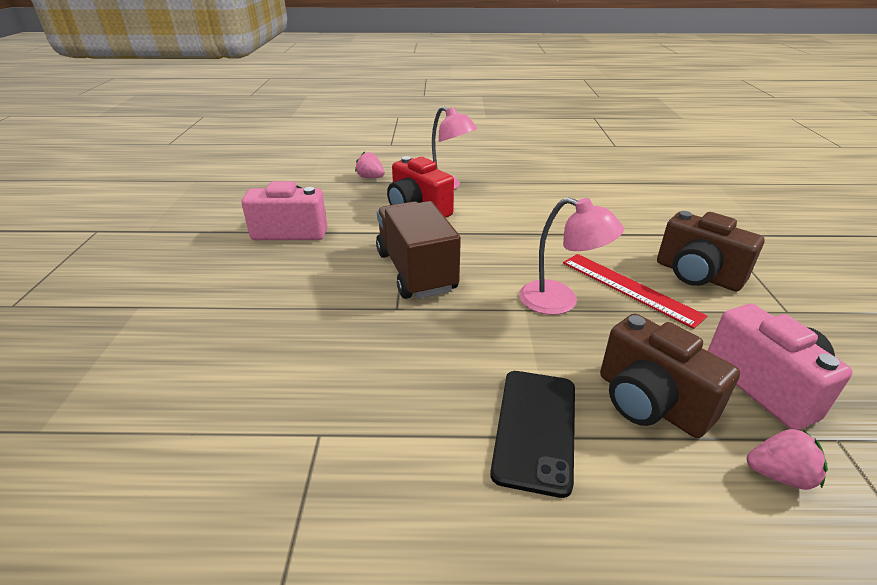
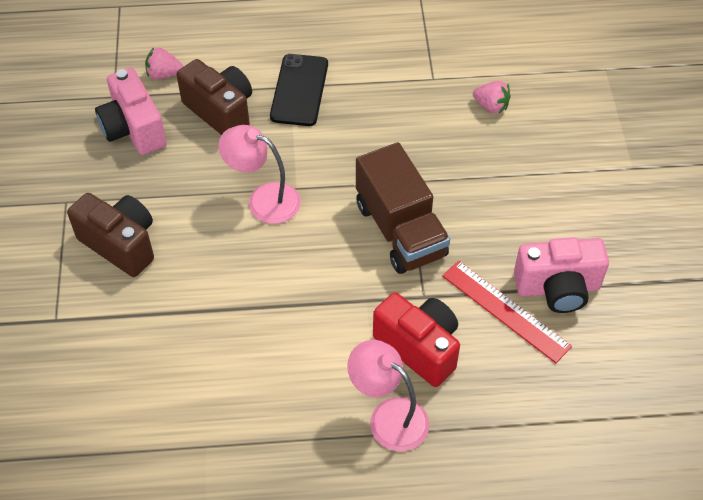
camera: 175 degrees right, 20 degrees up
(370, 178) = (508, 437): pink strawberry -> pink strawberry (491, 106)
(629, 288) = (195, 221): red ruler -> red ruler (505, 310)

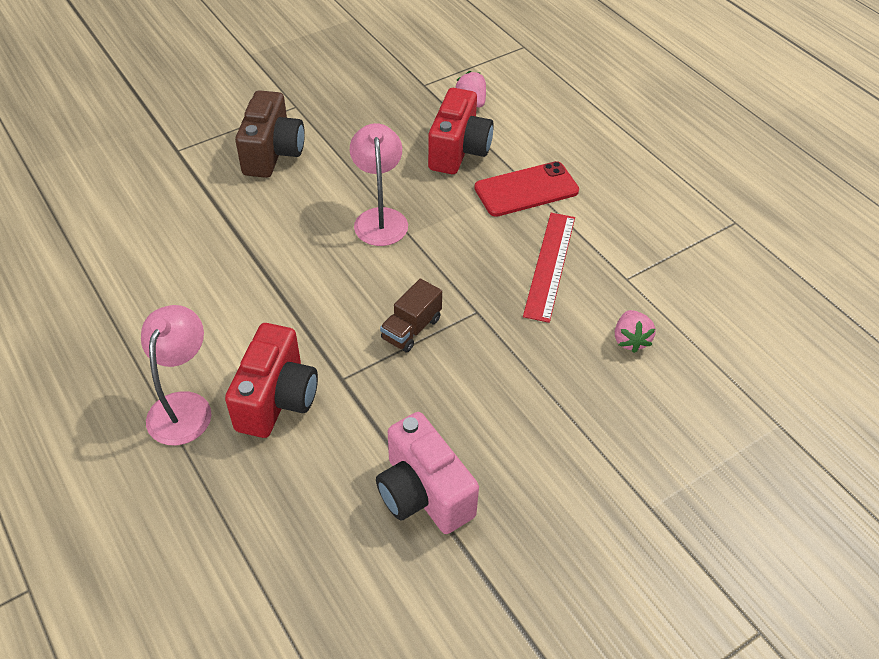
camera: 60 degrees right, 5 degrees down
(134, 129) = (398, 110): pink camera -> none
(221, 111) = (459, 151): brown camera -> red camera
(299, 90) = (526, 189): black phone -> red phone
(400, 230) = (411, 329): brown truck -> brown truck, size x0.52
(505, 310) = (364, 456): red ruler -> red ruler (550, 265)

